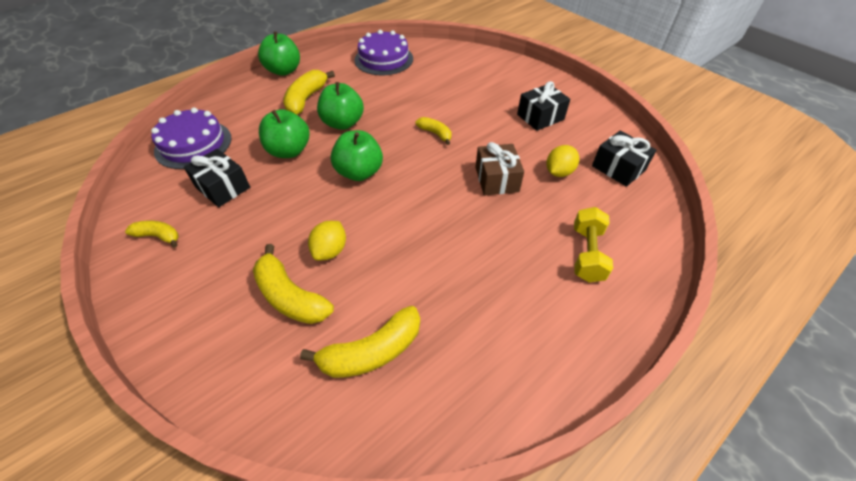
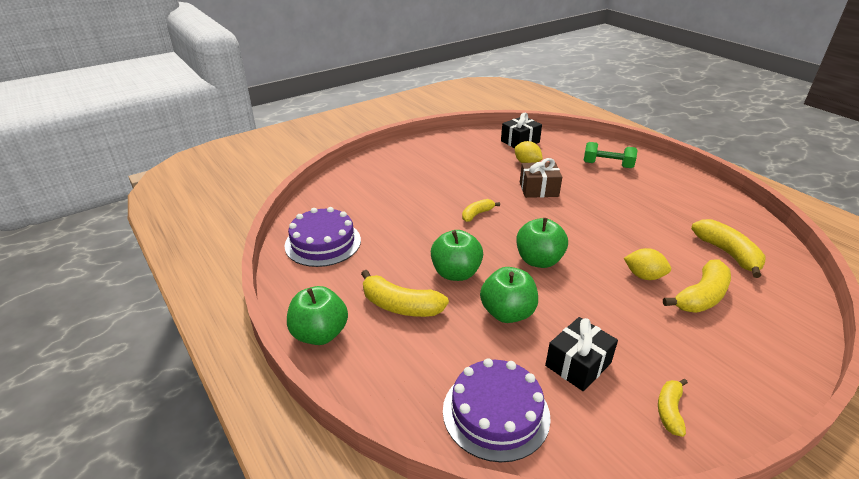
camera: 85 degrees left, 15 degrees down
(540, 117) = (455, 161): black gift -> none
(587, 254) = (607, 165): yellow dumbbell -> green dumbbell

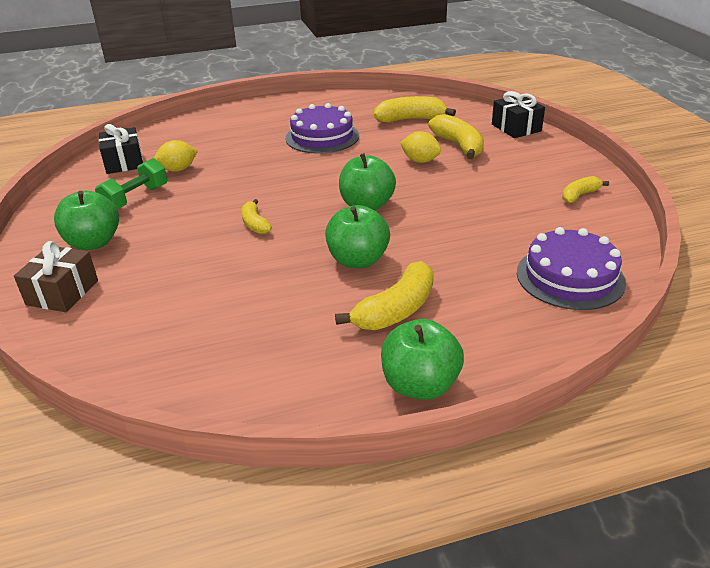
camera: 70 degrees left, 0 degrees up
(323, 243) = (220, 362): purple cake -> purple cake (322, 137)
(507, 313) = (439, 242): green apple -> green apple (93, 243)
(538, 189) = (239, 175): brown gift -> brown gift (62, 292)
(578, 364) = (520, 221): black gift -> black gift (516, 128)
(607, 165) = (230, 128): green dumbbell -> green dumbbell (135, 198)
(644, 276) = (420, 161): yellow lemon -> yellow lemon turned 75 degrees clockwise
(670, 411) = (579, 195): yellow banana -> yellow banana turned 105 degrees clockwise

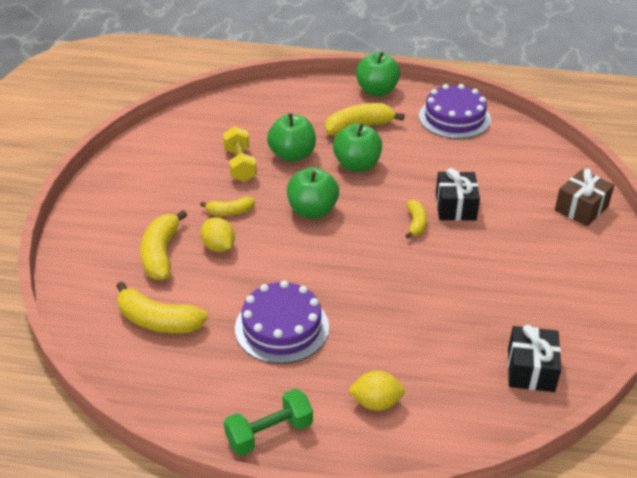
camera: 155 degrees left, 5 degrees up
(93, 243) = (560, 250): green apple -> green apple (292, 155)
(135, 198) = (520, 296): green dumbbell -> green dumbbell (269, 433)
(178, 169) = (468, 329): yellow lemon -> yellow lemon (376, 402)
(484, 221) = (240, 165): none -> yellow dumbbell
(516, 128) = (75, 259): black gift -> black gift (455, 206)
(570, 277) = (237, 113): purple cake -> purple cake (454, 118)
(579, 195) = (144, 163): yellow banana -> yellow banana (230, 212)

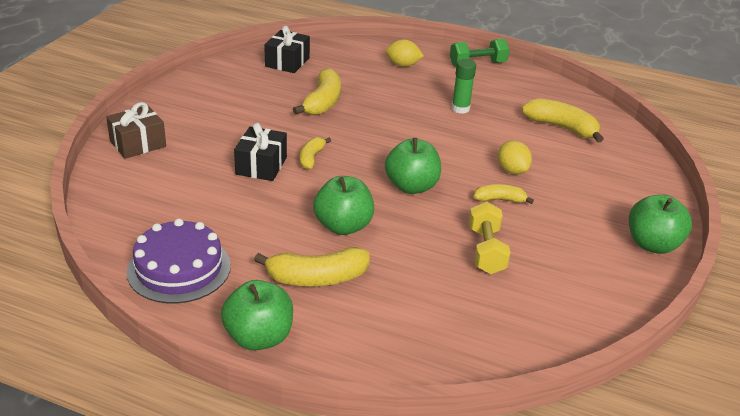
camera: 170 degrees left, 5 degrees down
(161, 254) = (568, 173): yellow banana -> yellow banana (323, 102)
(282, 327) = (460, 109): purple cake -> green glue stick
(292, 155) = (418, 253): green apple -> green apple (652, 244)

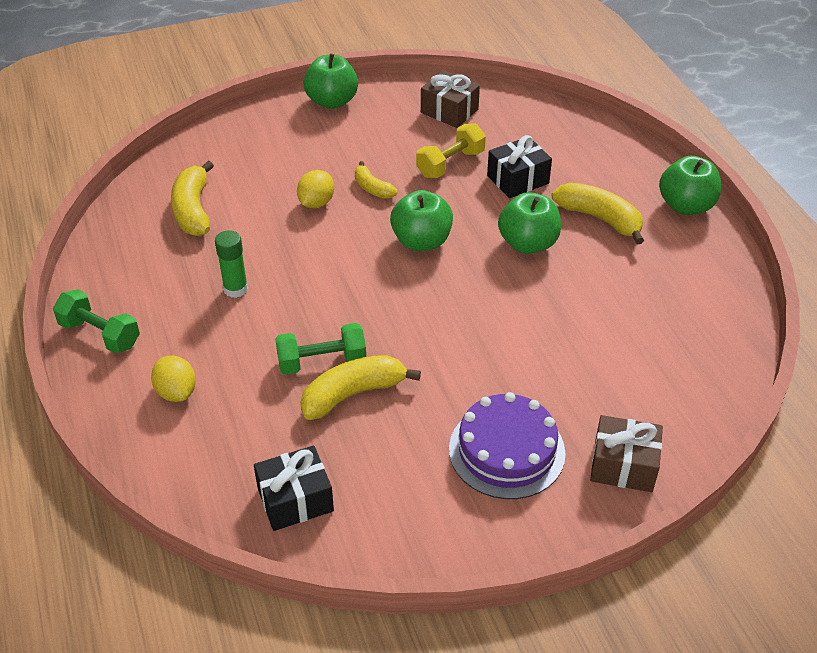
camera: 130 degrees left, 10 degrees up
(179, 268) = (700, 288): purple cake -> purple cake (506, 450)
(261, 166) = (524, 348): black gift -> black gift (518, 179)
(311, 158) = (466, 326): yellow banana -> none
(360, 105) = (322, 362): none -> green dumbbell
(568, 298) = (449, 111): none -> brown gift

